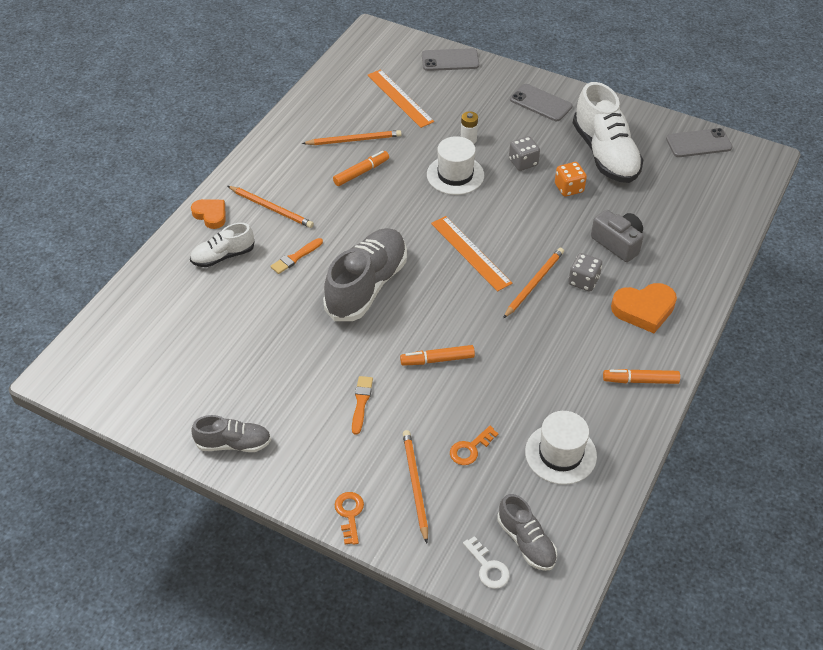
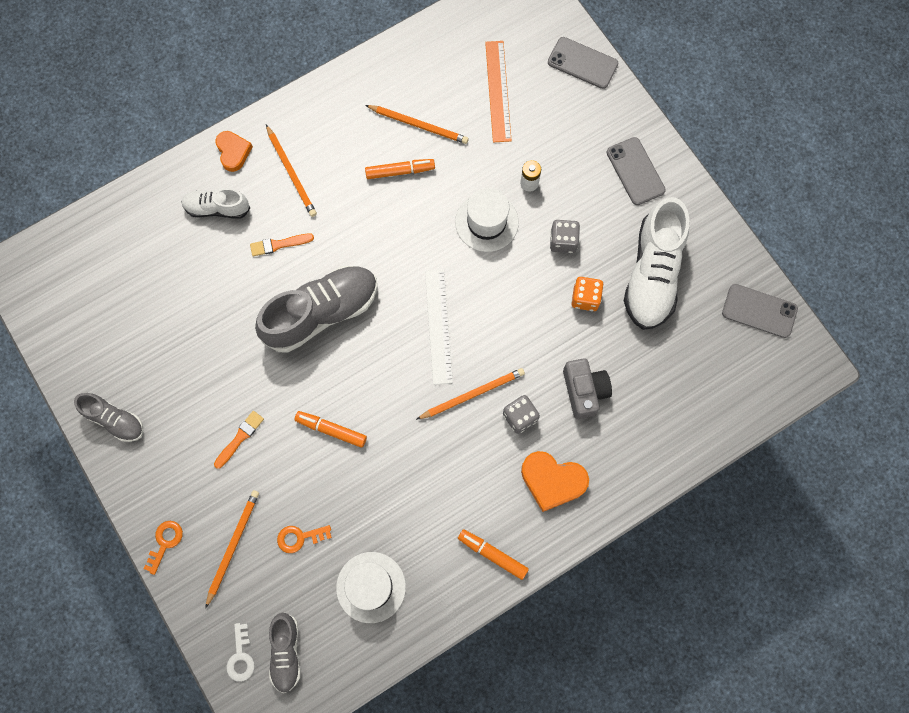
camera: 30 degrees right, 25 degrees up
(470, 253) = (438, 326): orange ruler -> white ruler

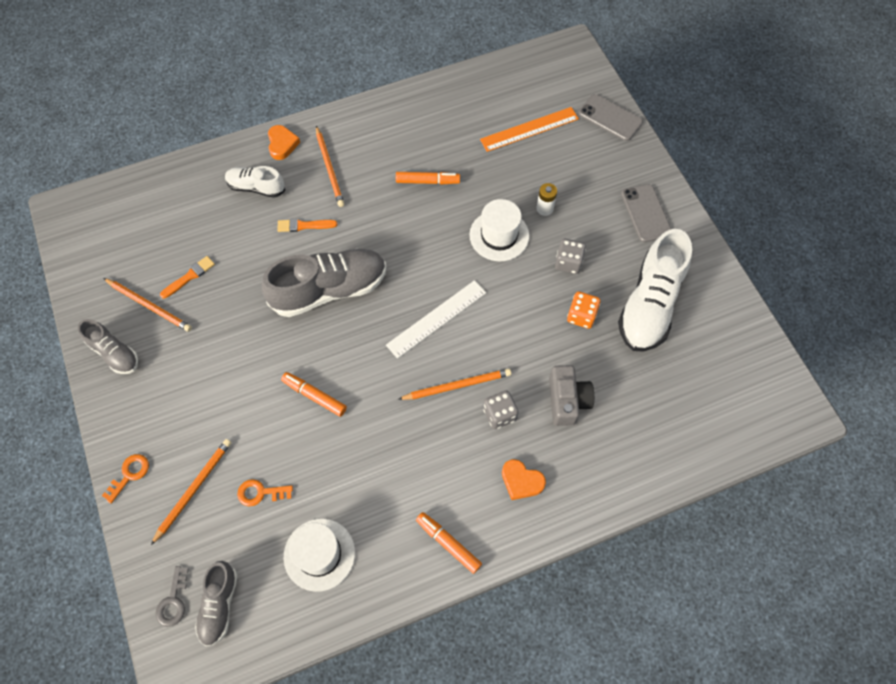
camera: 10 degrees right, 10 degrees down
(240, 438) = (226, 389): orange brush -> orange brush (189, 276)
(241, 657) = (173, 601): white key -> grey key
(418, 125) = (452, 146): orange pencil -> orange pencil (149, 306)
(438, 326) = (436, 319): white ruler -> white ruler turned 45 degrees clockwise
(498, 91) = (529, 129): orange ruler -> orange ruler turned 60 degrees clockwise
(552, 481) = (521, 481): orange heart -> orange heart, size x0.66
(759, 311) = (751, 354): grey phone -> none

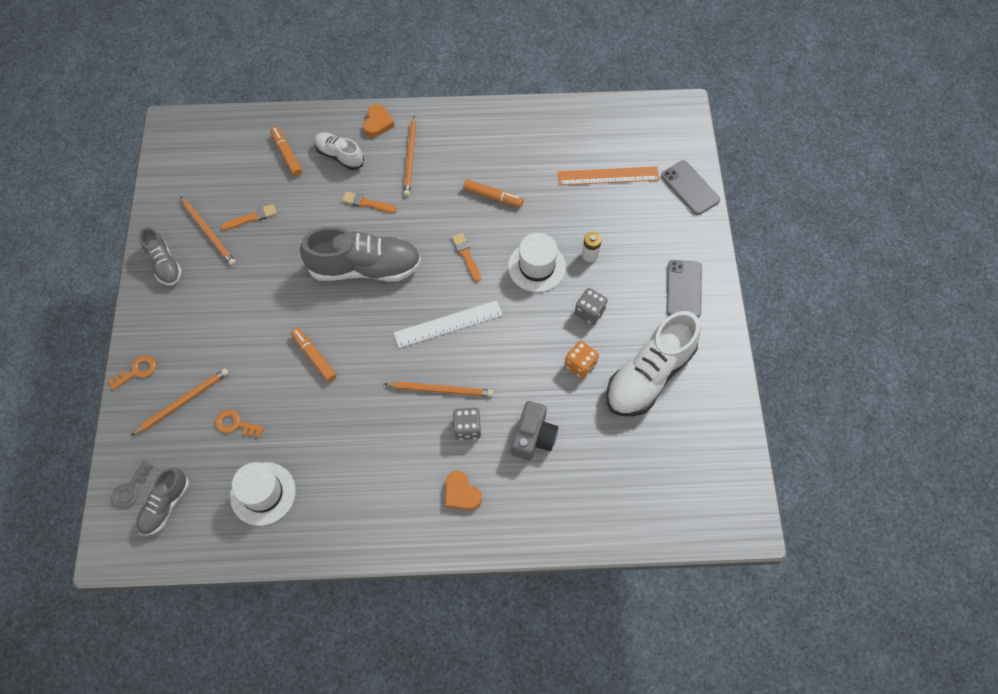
camera: 20 degrees right, 0 degrees up
(426, 246) = (466, 255): none -> orange brush
(448, 544) = (374, 524): orange marker -> orange marker (287, 155)

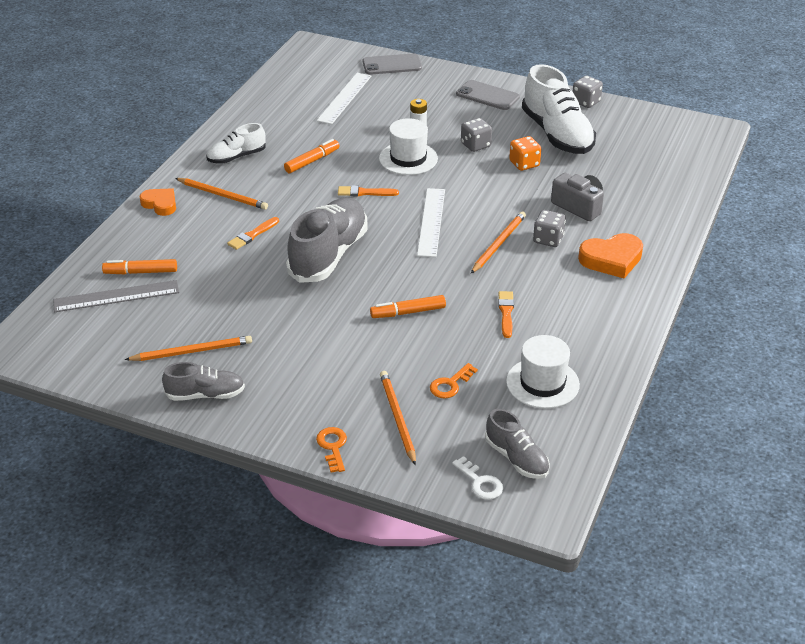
camera: 65 degrees left, 25 degrees down
(130, 489) = (480, 482): grey key -> white key
(251, 217) = (200, 316): orange brush -> orange brush (506, 313)
(252, 154) = (116, 296): none -> grey ruler
(339, 156) = (177, 238): white shoe -> white shoe (236, 157)
(461, 493) = (611, 259): orange heart -> orange heart, size x1.51
(608, 176) = (344, 98): orange ruler -> white ruler
(726, 381) = (586, 102): none -> grey dice

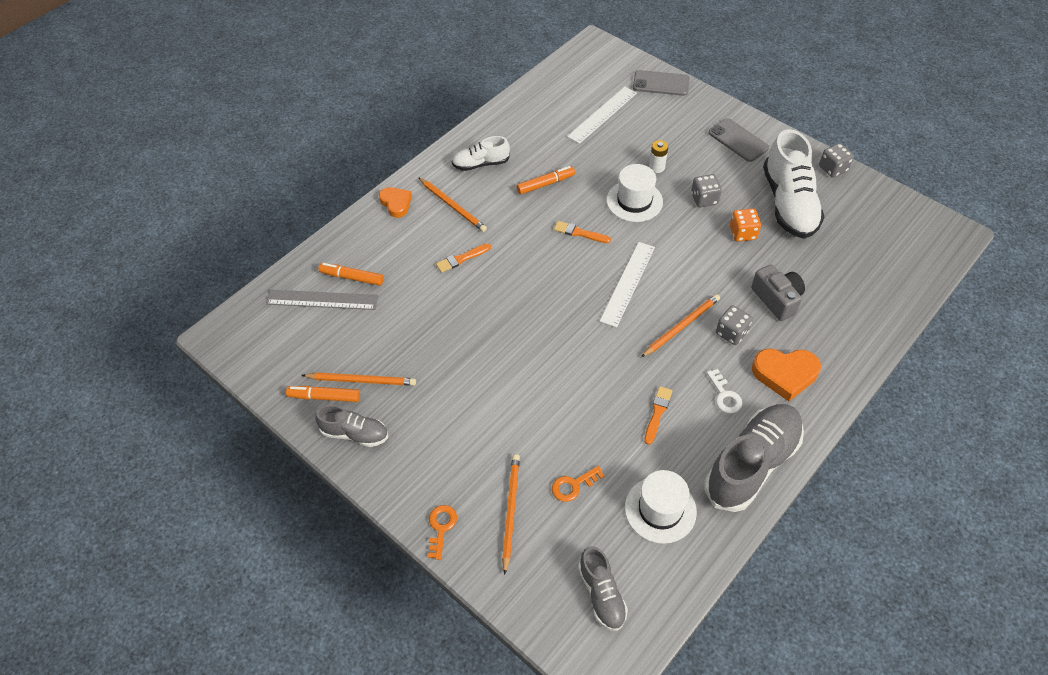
camera: 20 degrees right, 15 degrees up
(329, 255) = (520, 299): grey shoe -> grey shoe (752, 464)
(408, 312) = (566, 387): orange marker -> orange marker (324, 397)
(480, 482) = (557, 612): white key -> white key (724, 395)

